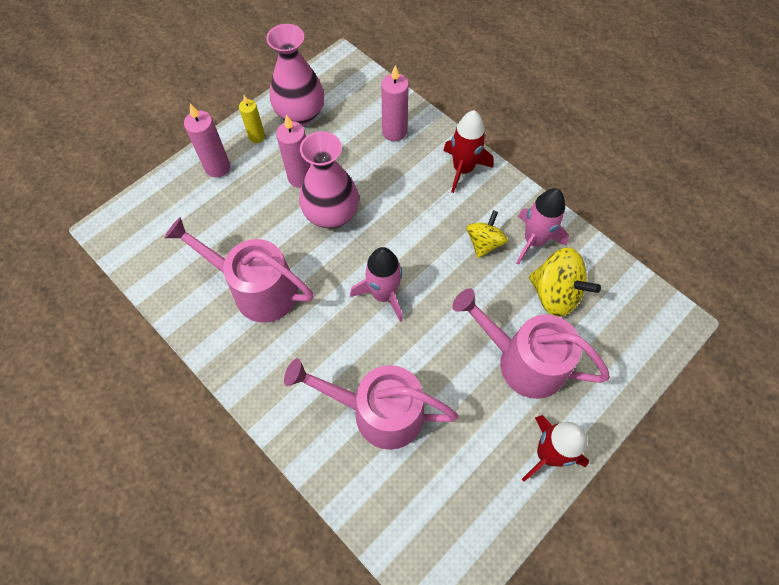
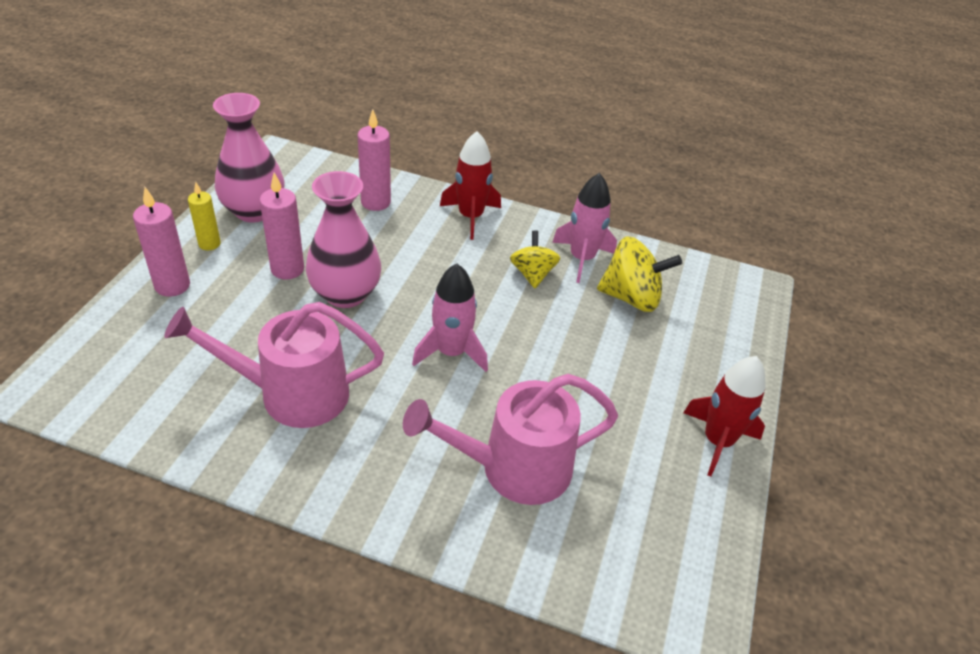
camera: 30 degrees left, 20 degrees down
(522, 361) = (637, 366): pink watering can -> none

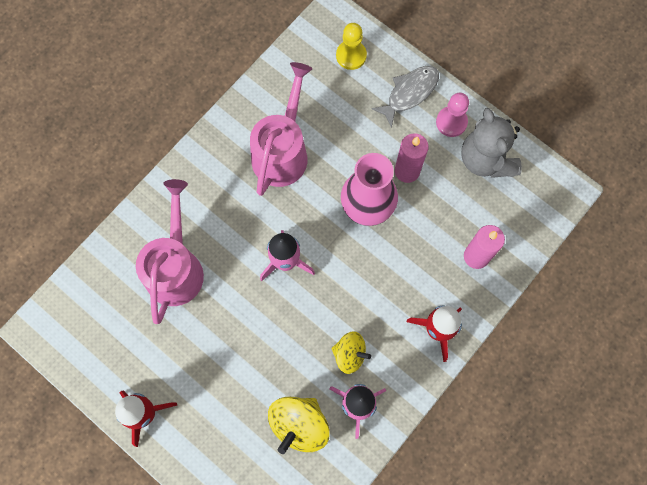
camera: 115 degrees right, 30 degrees up
(116, 354) = (351, 55): none -> yellow pawn
(172, 285) = (409, 93): pink candle -> grey fish
(209, 244) = (451, 122): yellow candle -> pink pawn
(254, 211) = (486, 159): pink vase -> grey teddy bear

